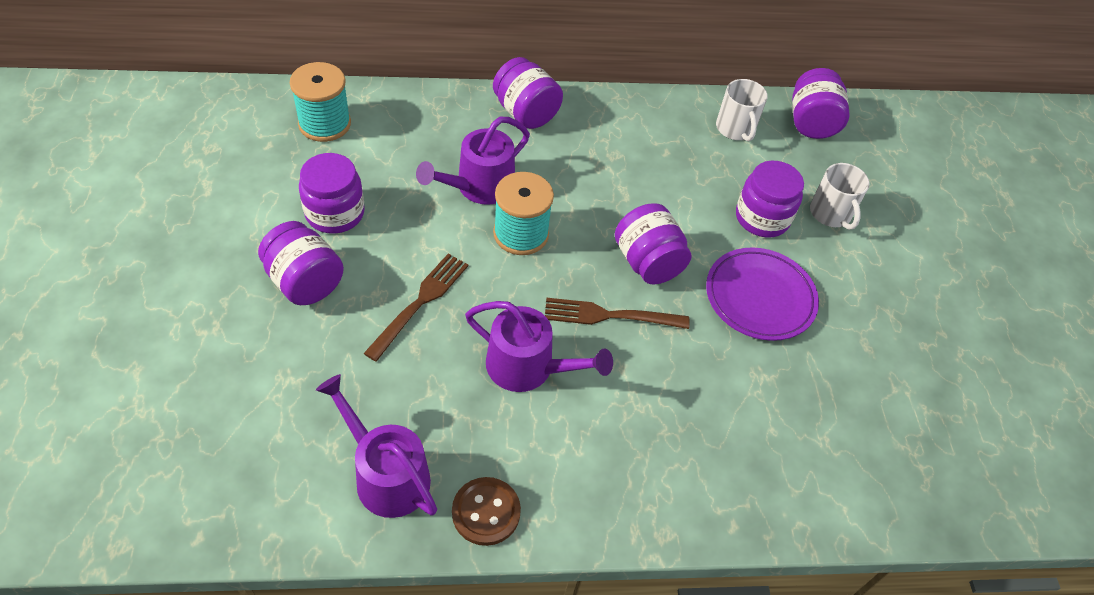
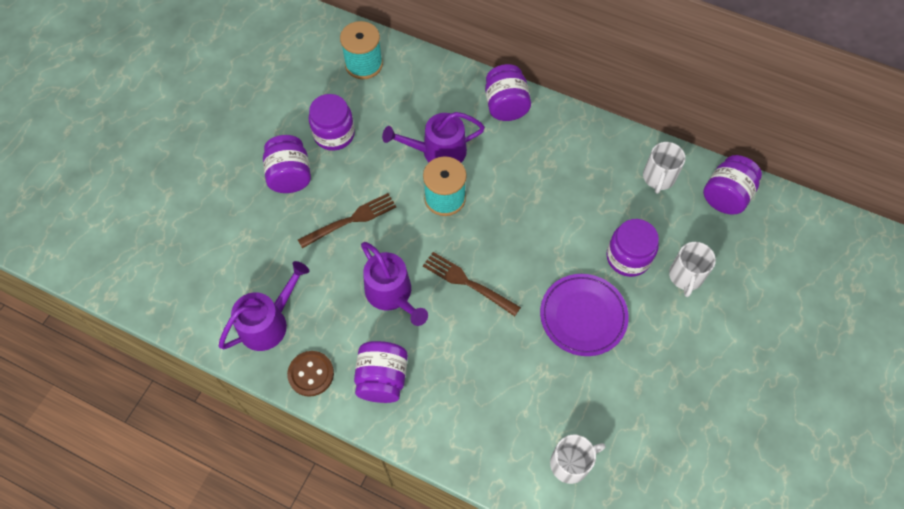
camera: 35 degrees right, 10 degrees up
(386, 474) = (268, 323): purple watering can -> purple watering can turned 60 degrees clockwise
(648, 262) = (519, 256): purple jar -> purple jar (382, 379)
(859, 462) = (571, 463): none -> white mug

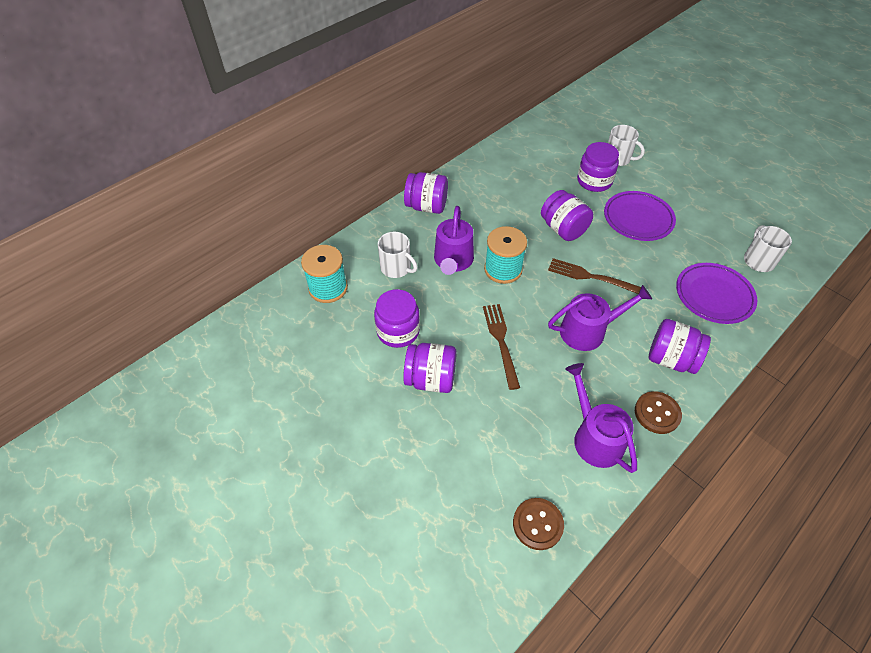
camera: 70 degrees left, 10 degrees down
(173, 294) = (537, 524): none -> brown button
(468, 283) = (591, 277): brown fork -> brown fork turned 60 degrees clockwise
(490, 415) = (714, 296): none -> purple plate
(658, 178) = (532, 146): white mug -> white mug (396, 268)
(726, 196) = (559, 121): purple jar -> purple jar (563, 229)

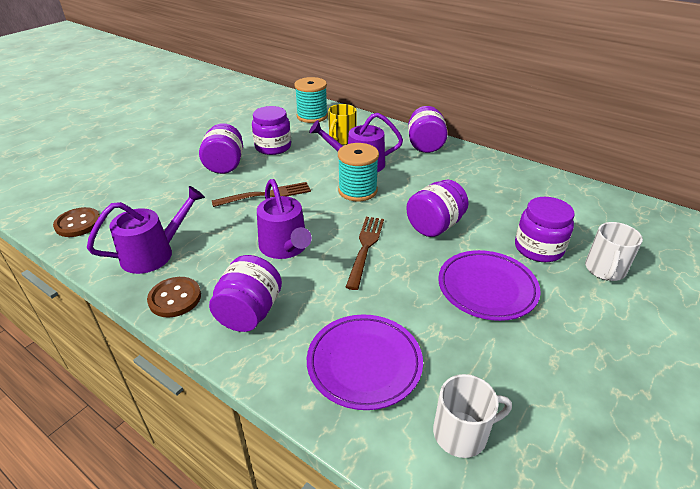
camera: 80 degrees right, 15 degrees down
(396, 268) = (342, 139): white mug -> yellow mug

